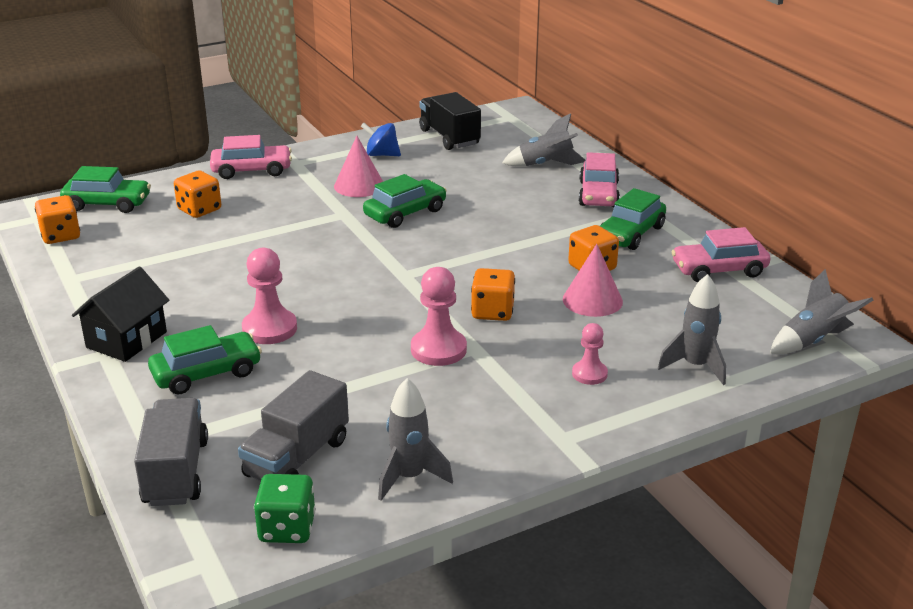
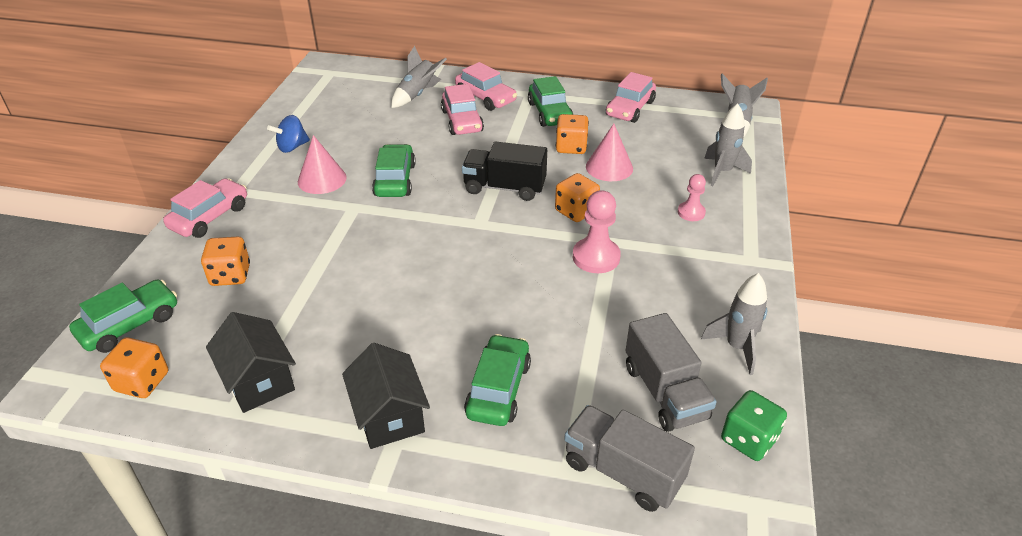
camera: 50 degrees left, 10 degrees up
(106, 274) = (259, 381): none -> black house
(269, 329) = (473, 324): pink pawn -> none
(449, 137) = (316, 108): black truck -> black truck (504, 188)
(541, 201) = (462, 121): none -> pink car

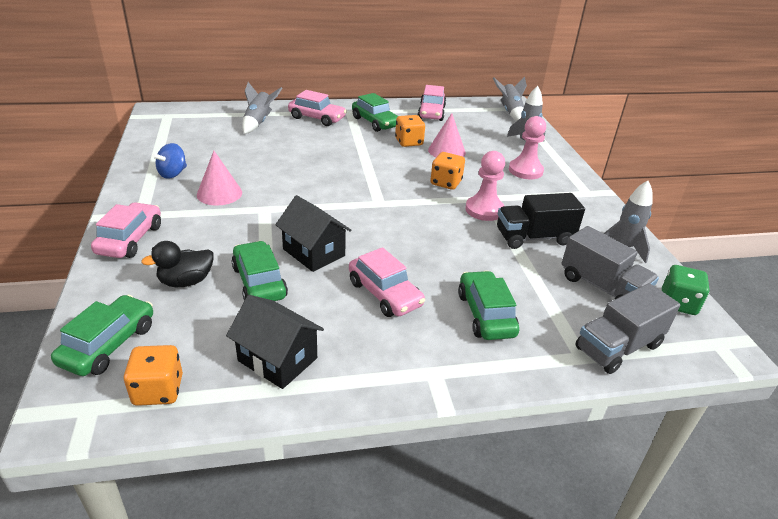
camera: 25 degrees left, 5 degrees down
(230, 275) = (186, 281): orange dice -> black duck
(389, 416) = (415, 356): black house -> black house (313, 252)
(395, 180) = (285, 184): green car -> green car (259, 282)
(462, 121) = (310, 136): pink car -> pink car (385, 294)
(504, 188) = (380, 176): black truck -> black truck (534, 237)
(623, 472) = (618, 347): grey truck -> grey truck turned 45 degrees counterclockwise
(691, 212) = (525, 171): pink pawn -> pink pawn, size x1.63

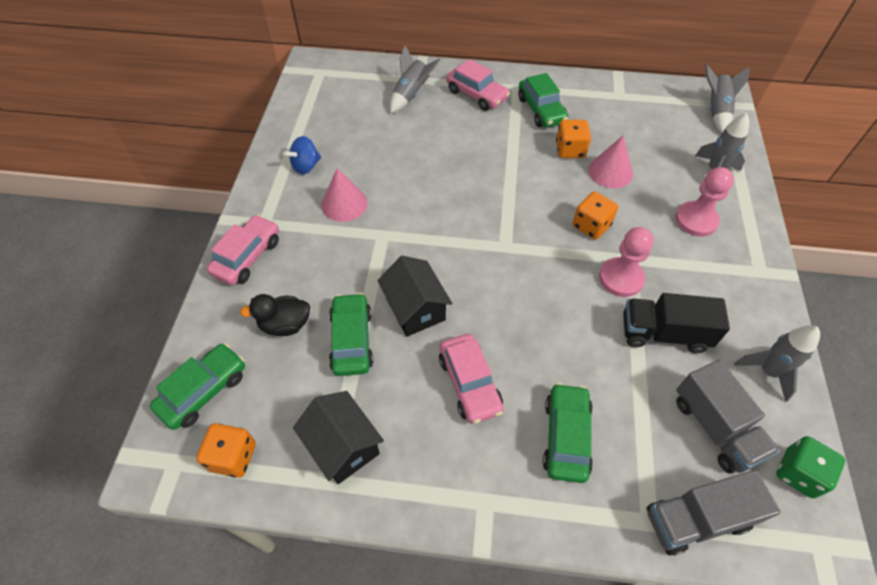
camera: 20 degrees right, 20 degrees up
(431, 113) = (614, 100): pink car -> none

